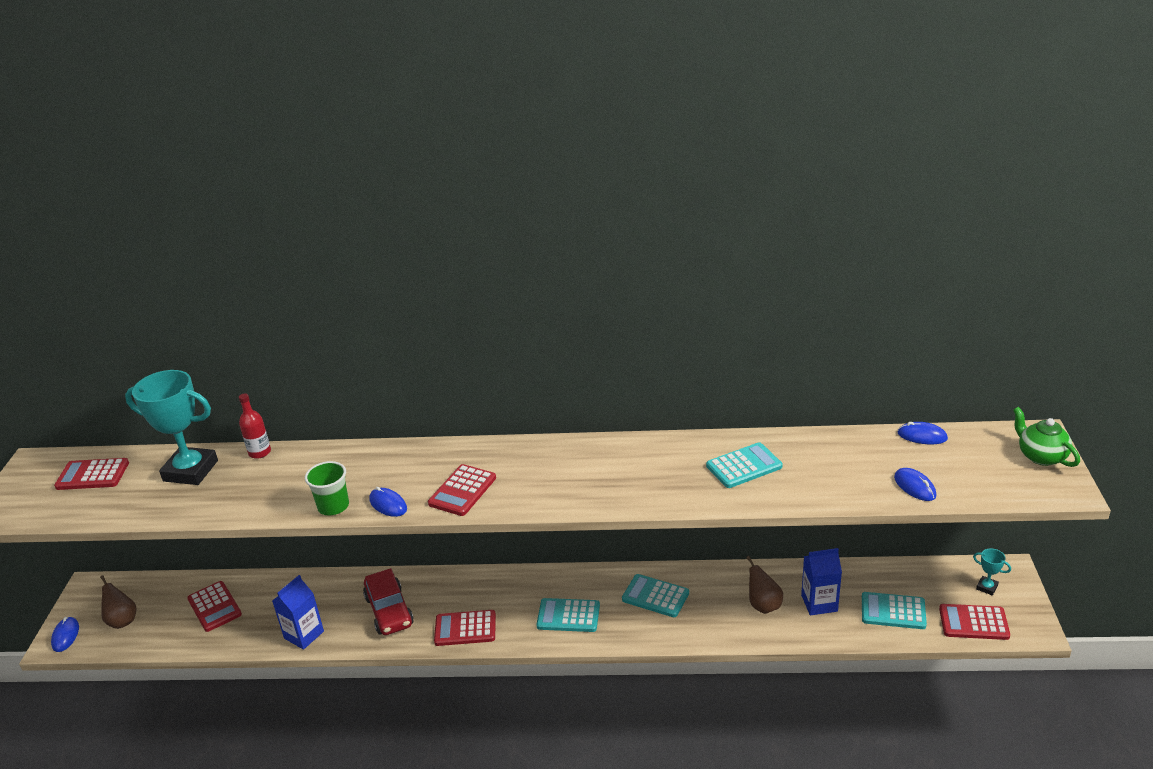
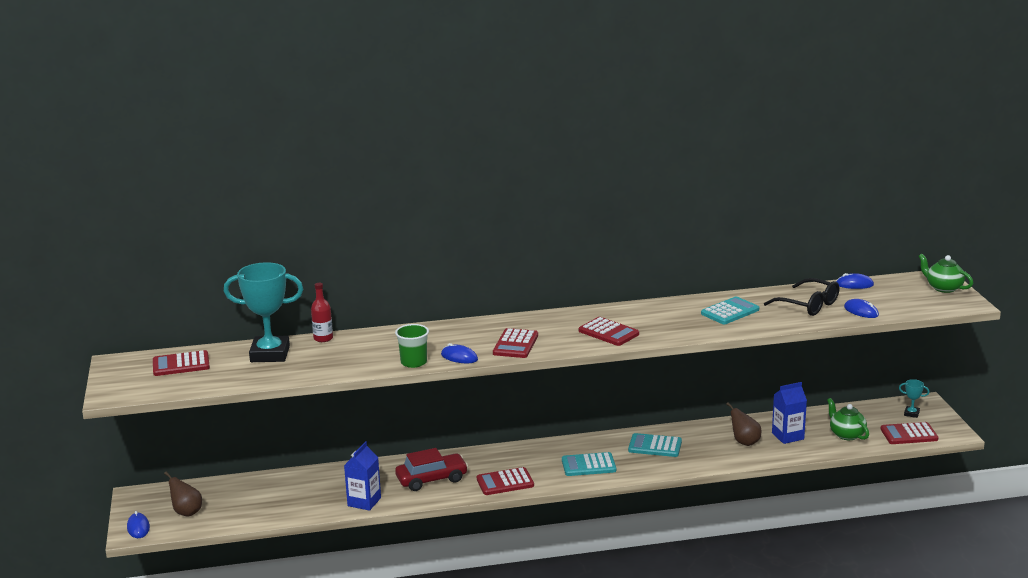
camera: 15 degrees left, 10 degrees down
(214, 607) = (269, 494): red calculator -> red calculator (608, 332)
(389, 611) = (432, 479): red car -> red car turned 75 degrees counterclockwise
(848, 466) = (808, 305): none -> black glasses
(893, 611) = (846, 434): turquoise calculator -> green teapot

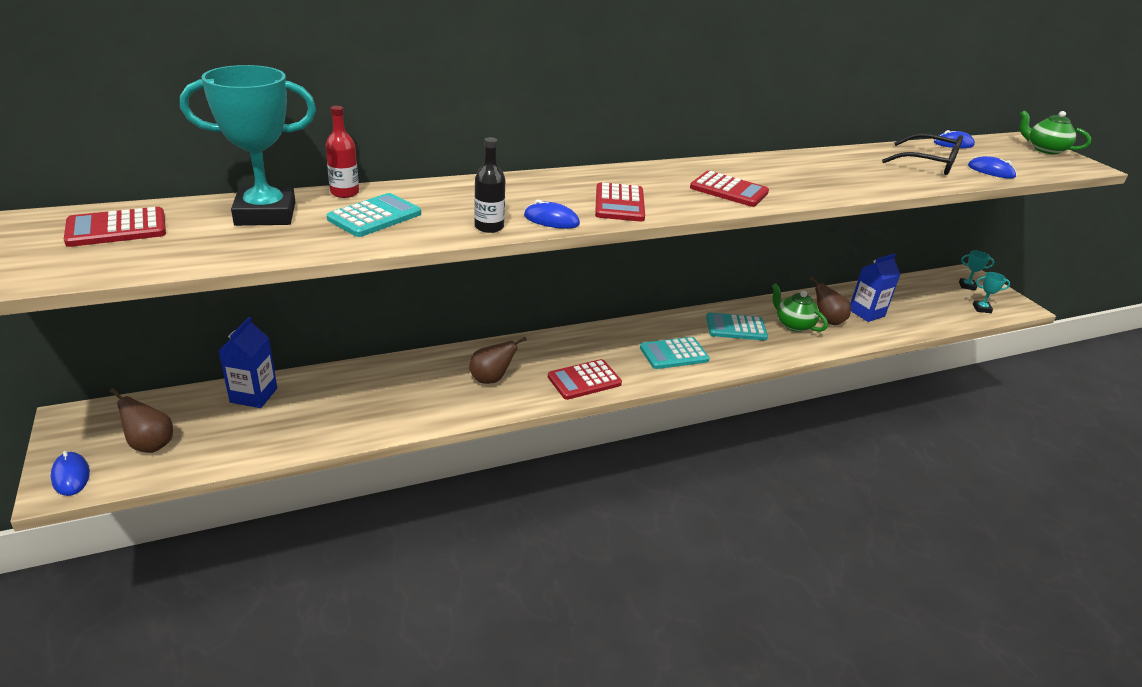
camera: 15 degrees left, 10 degrees up
(364, 502) = (410, 416): blue carton -> blue carton (254, 395)
(413, 362) = (489, 227): green cup -> black bottle
(432, 479) = (491, 379): red car -> brown pear
(730, 312) = (850, 169): turquoise calculator -> turquoise calculator (375, 216)
(846, 434) = (922, 310): green teapot -> green teapot (793, 324)
(909, 434) = (981, 309): red calculator -> turquoise trophy

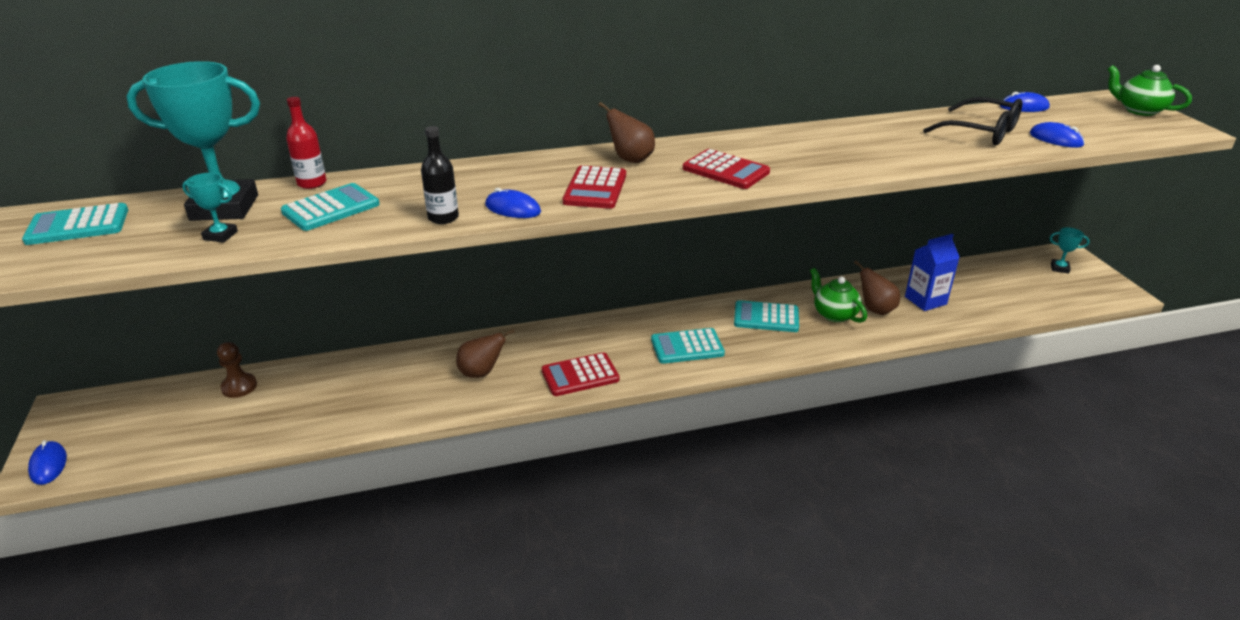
camera: 10 degrees right, 0 degrees up
(117, 228) = (78, 226): red calculator -> turquoise calculator
(150, 444) = (129, 435): brown pear -> brown pear (630, 159)
(254, 395) = (239, 387): blue carton -> brown pawn
(981, 309) = (1070, 295): turquoise trophy -> turquoise trophy (220, 235)

